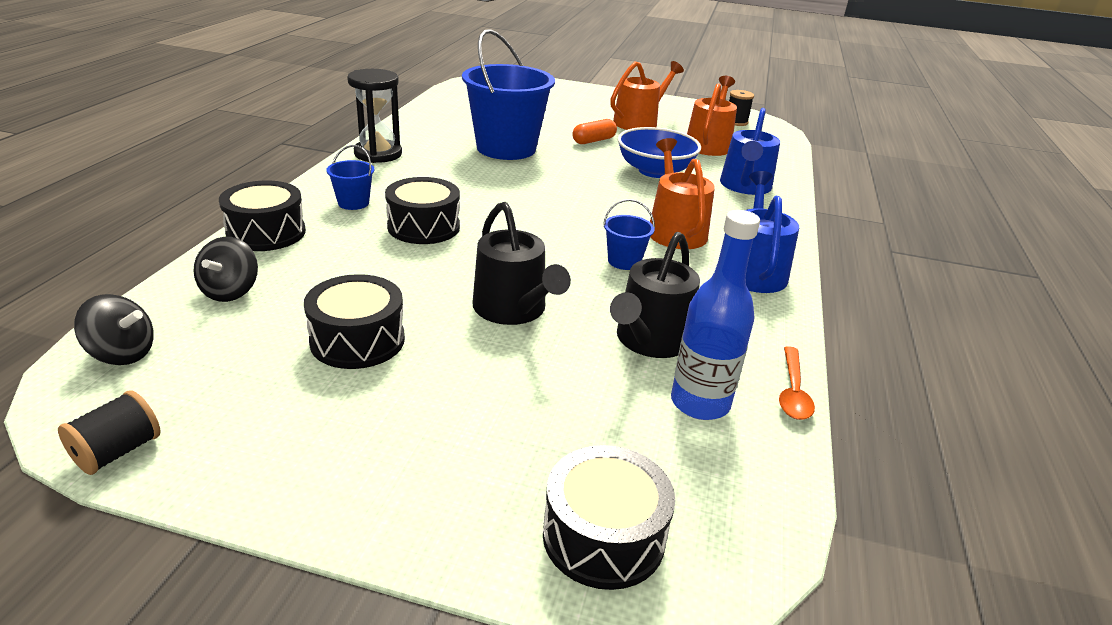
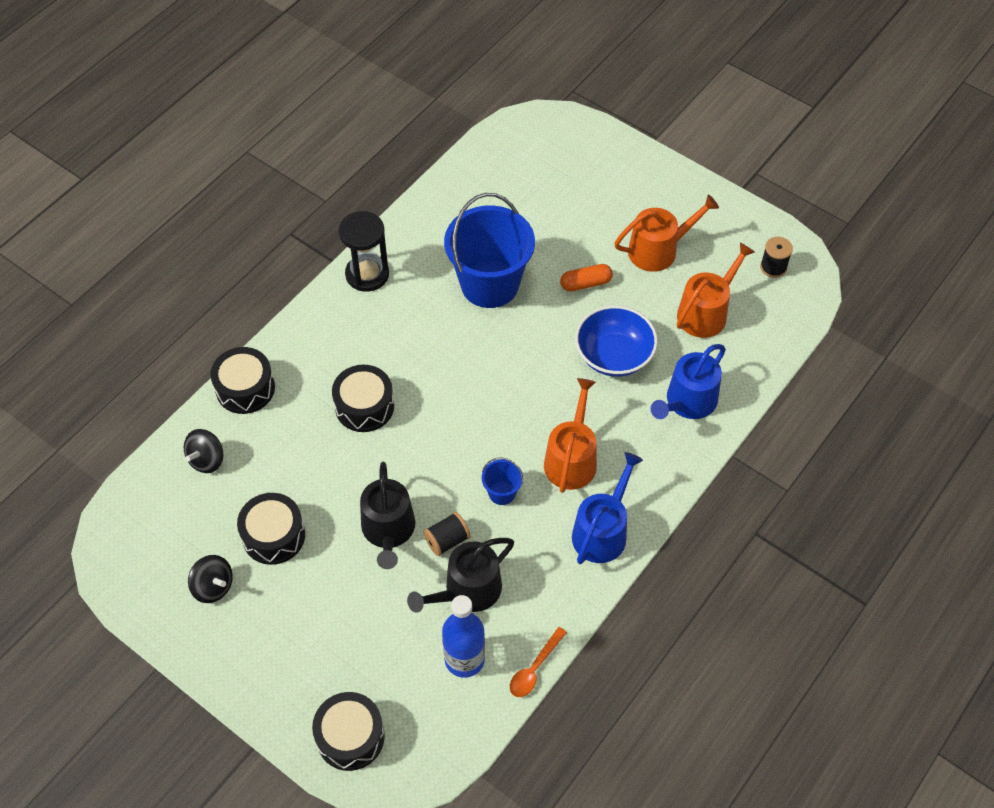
camera: 25 degrees right, 25 degrees up
(117, 452) = (124, 596): black spool -> black spool (447, 540)
(122, 354) = (134, 511): black spinning top -> black spinning top (213, 586)
(353, 203) = (321, 357): blue bucket -> none

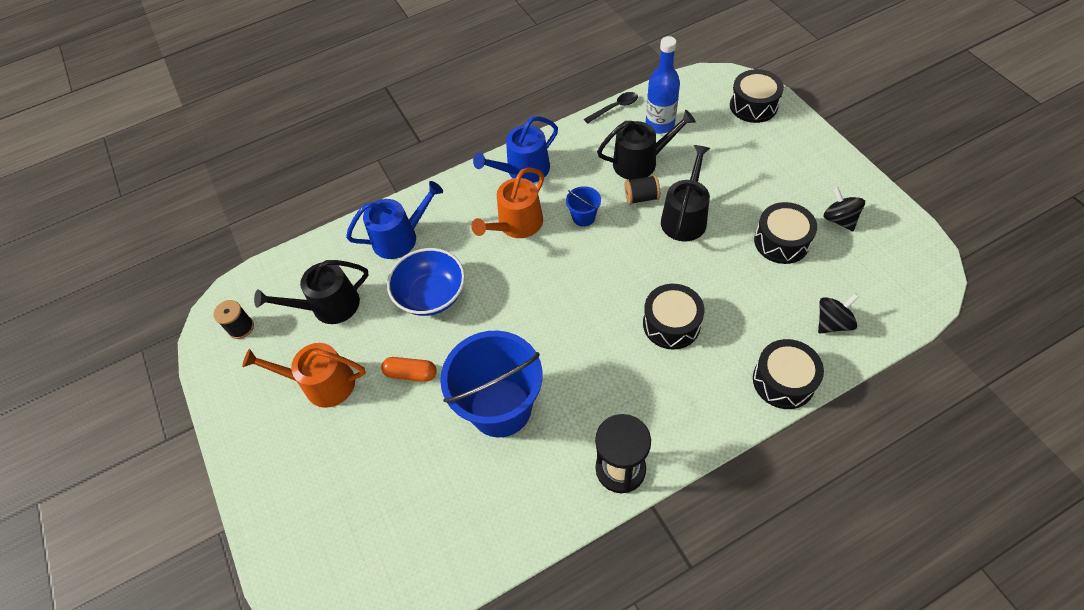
camera: 150 degrees left, 0 degrees up
(534, 668) = (615, 108): orange spoon -> black spoon
(706, 312) = (329, 306): orange watering can -> black watering can

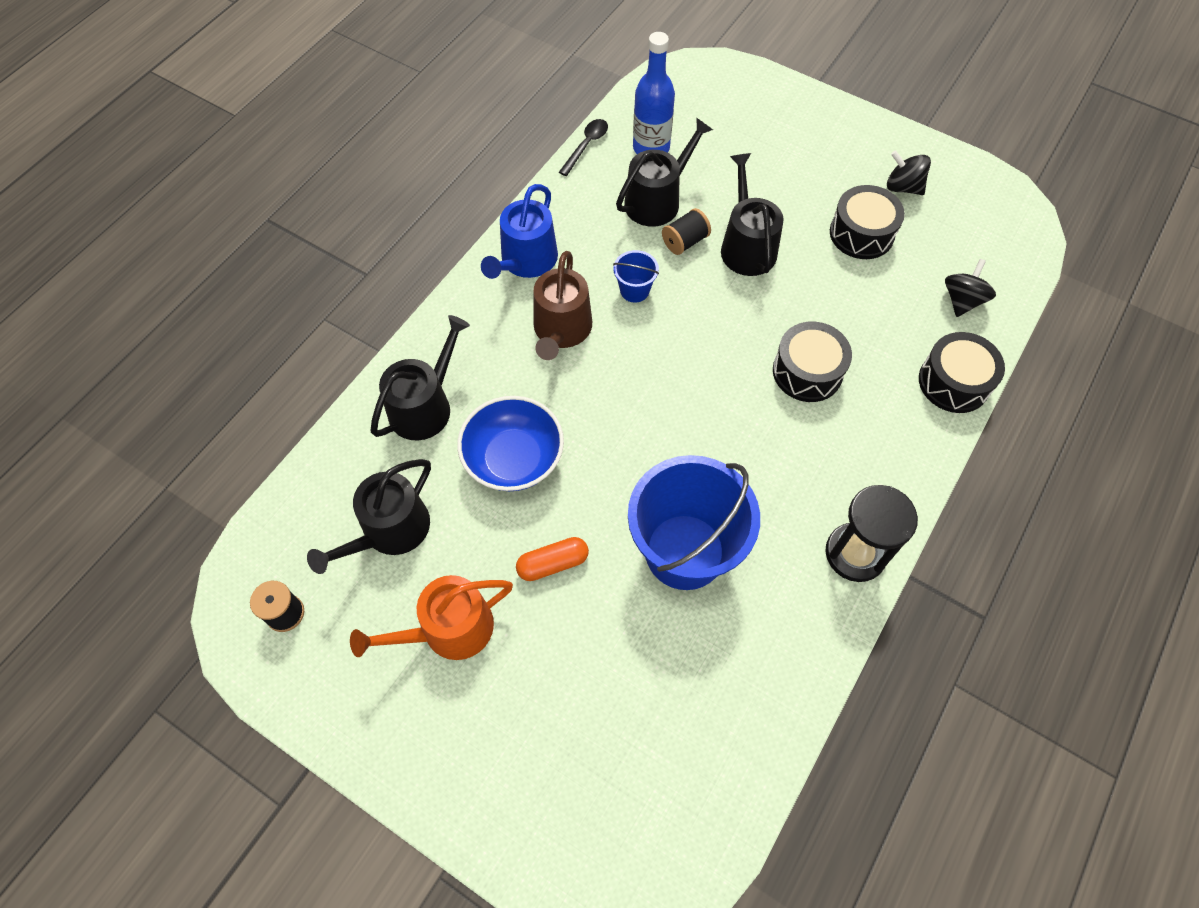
camera: 35 degrees left, 5 degrees up
(400, 238) = (425, 406): blue watering can -> black watering can
(516, 224) = (561, 330): orange watering can -> brown watering can
(753, 105) = (739, 90): black drum -> none

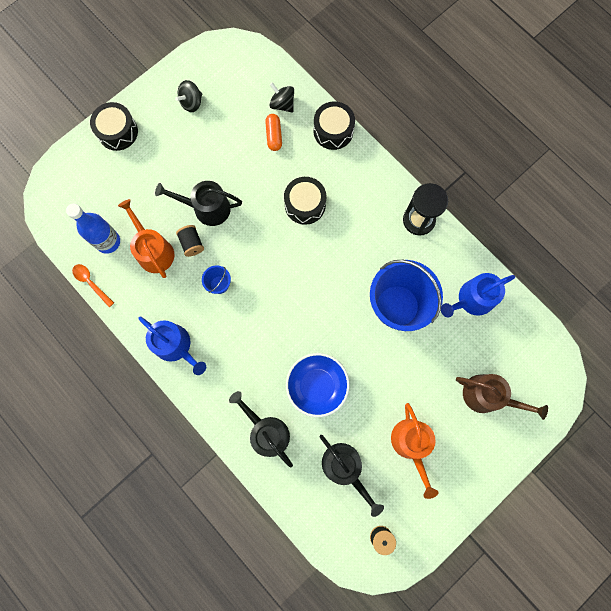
camera: 75 degrees left, 15 degrees up
(553, 563) = (387, 379): orange capsule -> orange capsule (274, 136)
(561, 330) = (236, 336): brown watering can -> brown watering can (487, 396)
(586, 146) = (91, 283): black spoon -> orange spoon
(657, 200) = (153, 250): black watering can -> orange watering can
(741, 681) = (472, 299): none -> blue watering can
(861, 233) = (218, 139): black drum -> black drum (117, 132)

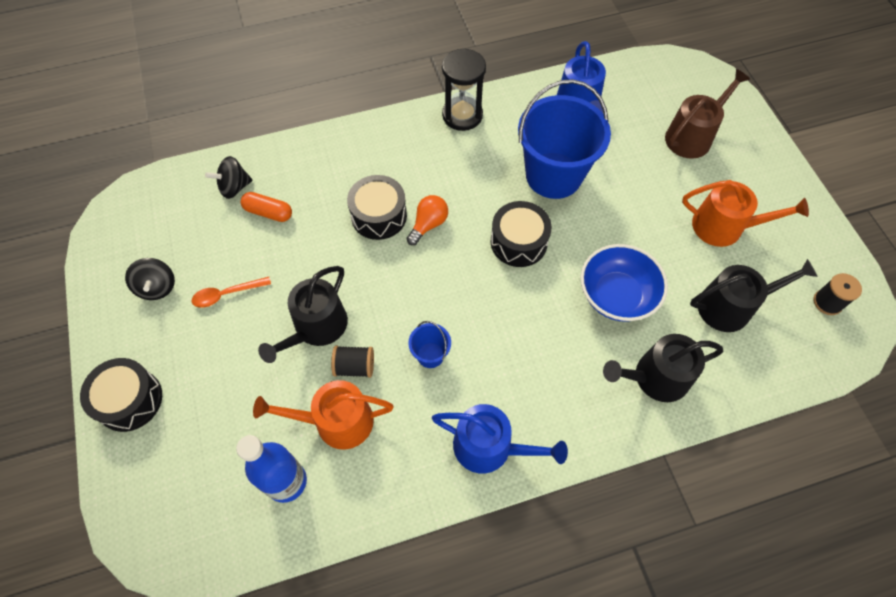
camera: 65 degrees left, 15 degrees down
(91, 283) = (336, 533): orange spoon -> orange spoon (226, 294)
(176, 346) = (490, 447): blue watering can -> blue watering can turned 45 degrees clockwise
(313, 239) = (428, 224): none -> orange light bulb
(333, 131) = (304, 150): black drum -> black drum (518, 242)

